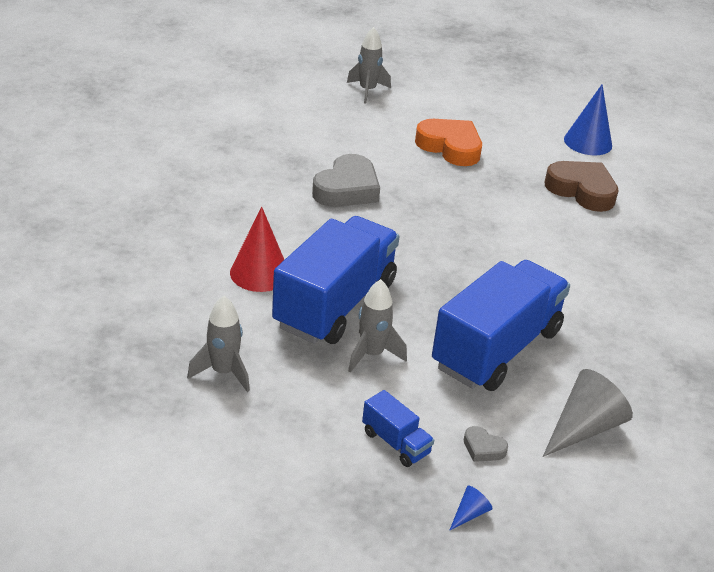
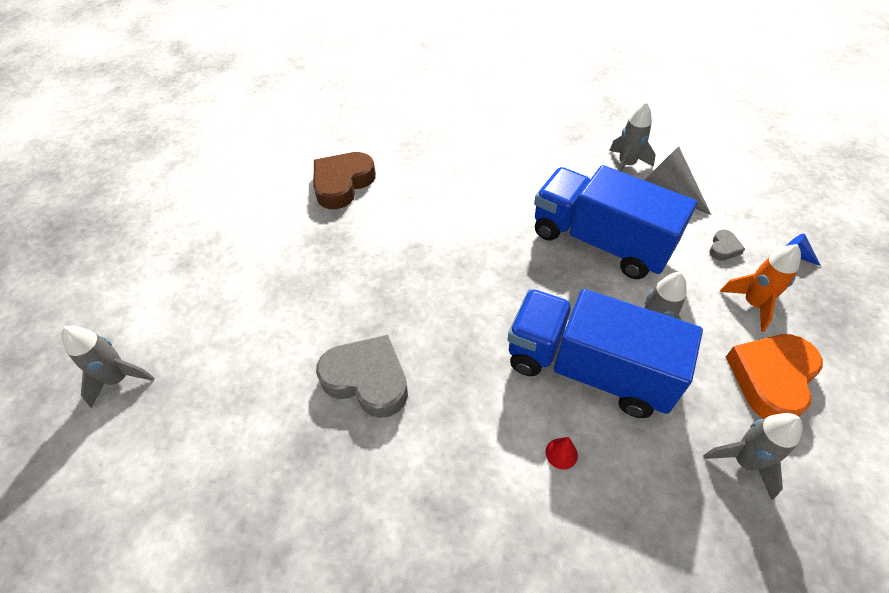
camera: 90 degrees left, 15 degrees up
(259, 273) = (561, 453): red cone -> red cone, size x0.45
(395, 443) = (752, 304): blue truck -> orange rocket
(450, 147) = (266, 284): orange heart -> orange heart (771, 378)
(588, 142) = (253, 177): blue cone -> none
(636, 404) = (626, 165): none -> grey rocket

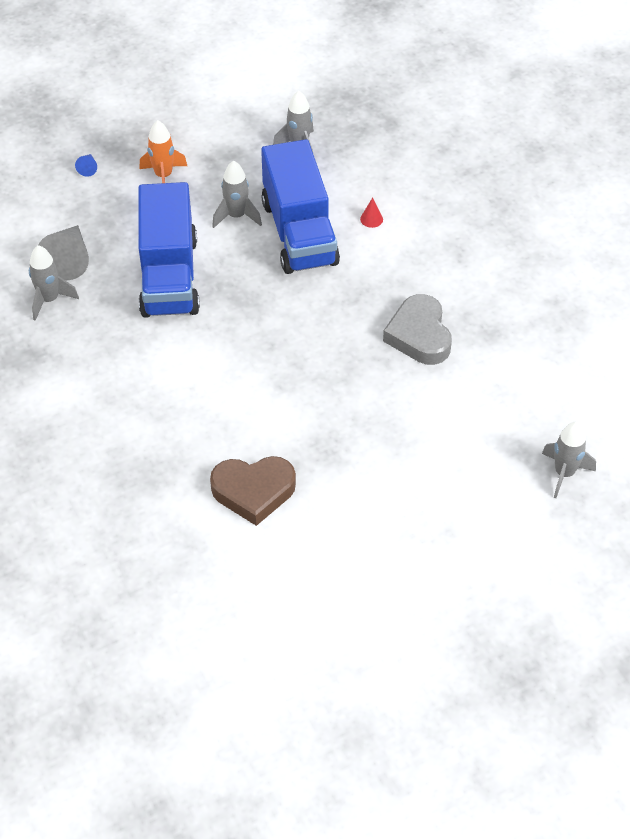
camera: 130 degrees left, 0 degrees up
(723, 248) = (114, 206): grey heart -> none
(771, 378) = (225, 151): orange heart -> none

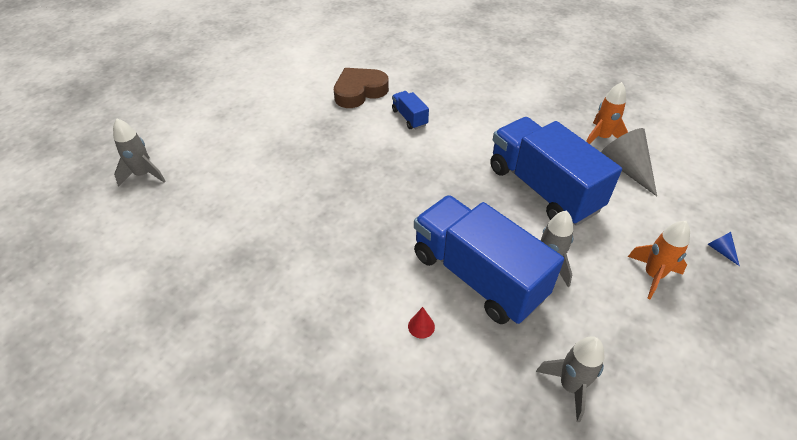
camera: 150 degrees right, 5 degrees down
(49, 300) = (601, 138): grey rocket -> orange rocket
(225, 420) = (409, 118): none -> blue truck
(419, 335) = (305, 228): grey heart -> none

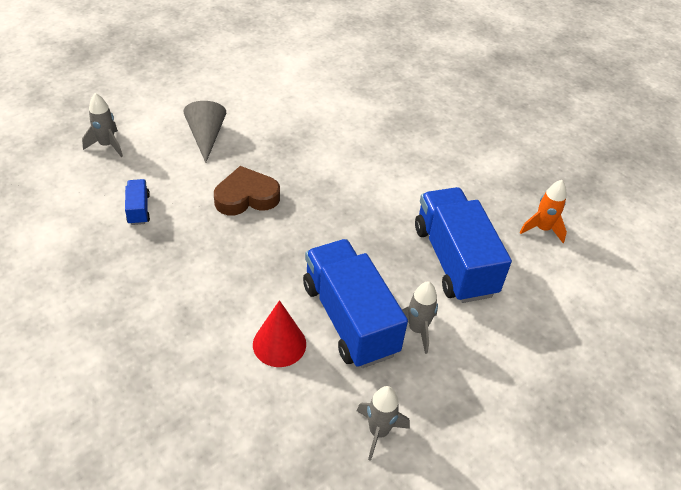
camera: 15 degrees right, 0 degrees up
(359, 92) = (330, 118): brown heart -> brown heart (246, 197)
(409, 118) = (364, 157): blue truck -> blue truck (138, 209)
(421, 326) = (279, 344): red cone -> red cone, size x2.23
(626, 168) = (548, 265): grey cone -> grey cone (206, 137)
(652, 275) = (510, 369): orange rocket -> none
(720, 250) = (591, 368): blue cone -> none

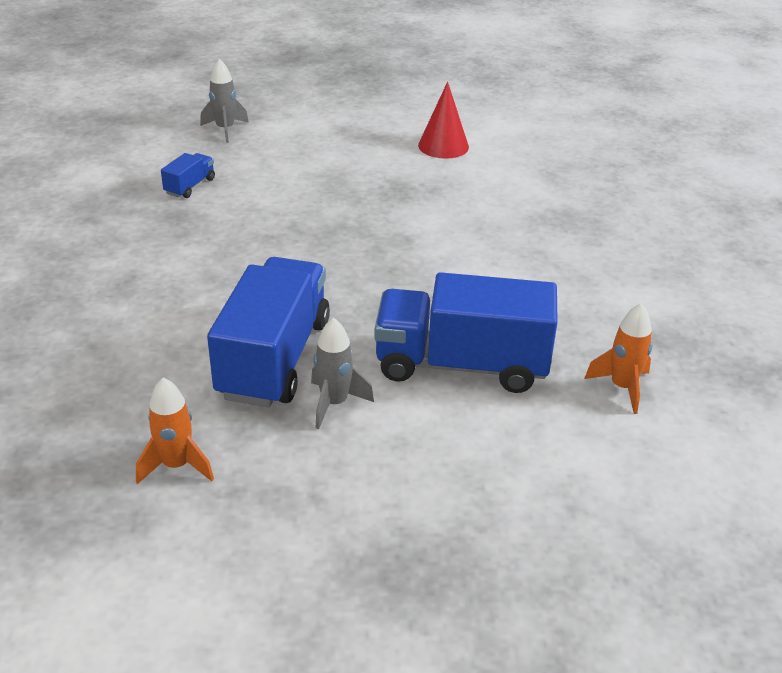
camera: 40 degrees right, 10 degrees down
(206, 137) = (325, 155): grey cone -> none
(246, 197) = (302, 216): brown heart -> none
(279, 344) = (178, 344): red cone -> red cone (443, 146)
(378, 432) = (176, 466): grey rocket -> orange rocket
(454, 261) = (461, 365): blue truck -> blue truck turned 105 degrees counterclockwise

